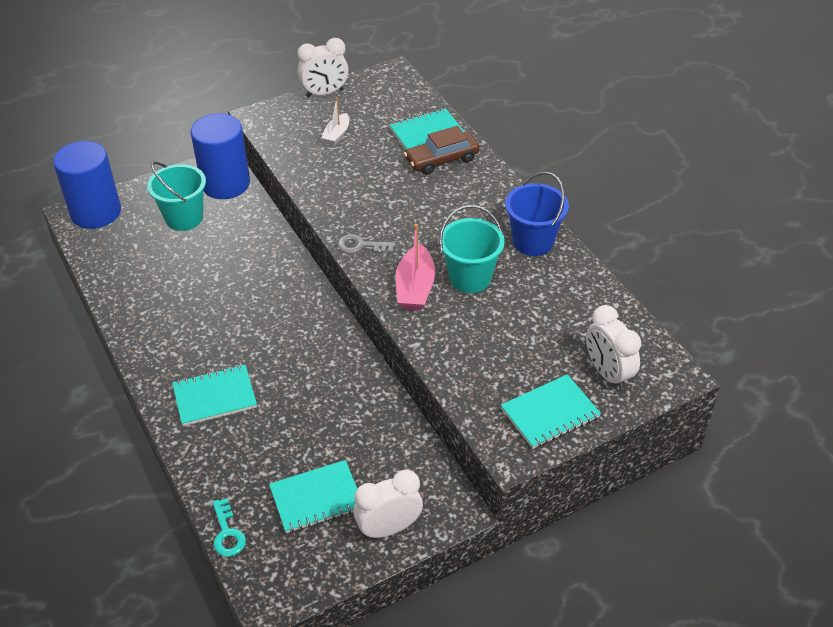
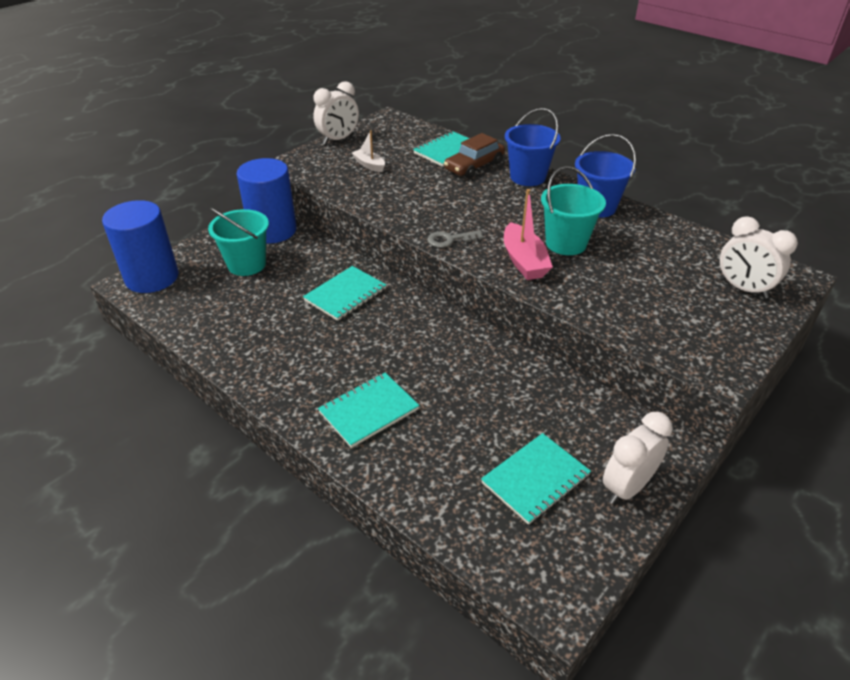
camera: 20 degrees left, 5 degrees down
(227, 533) = (465, 545): turquoise key -> none
(337, 135) = (369, 165): white boat -> white boat turned 135 degrees clockwise
(488, 186) = (528, 177): none -> blue bucket
(550, 413) = (724, 332): turquoise notebook -> turquoise notebook (345, 295)

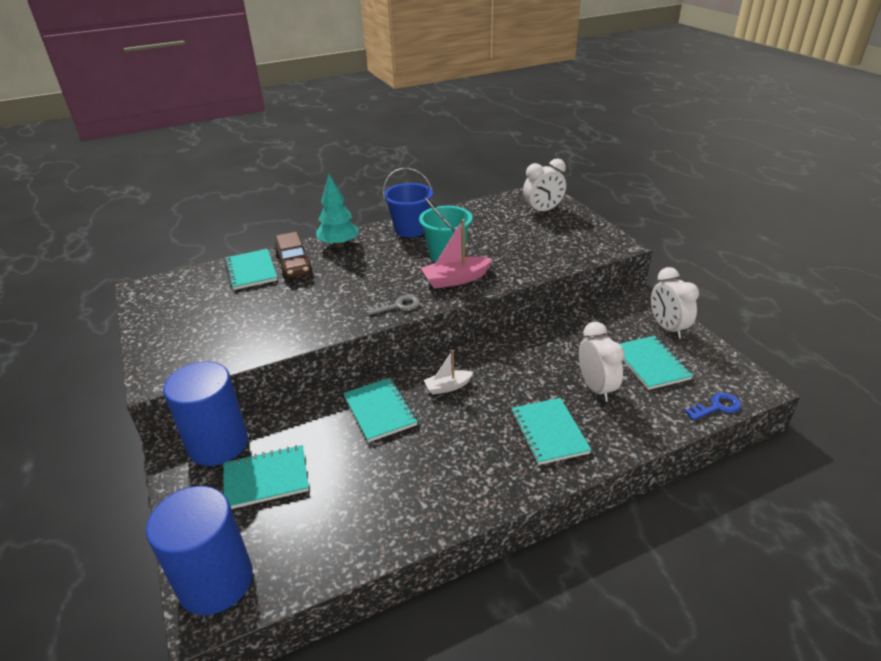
camera: 65 degrees left, 5 degrees down
(247, 264) = (266, 478): turquoise bucket -> turquoise notebook
(338, 139) = (145, 331): white clock -> white clock (596, 388)
(369, 165) = (224, 322): white boat -> white boat (447, 387)
(450, 240) = (398, 306): grey key -> grey key turned 120 degrees counterclockwise
(487, 558) = (716, 407): none -> blue key
(524, 261) = (455, 279): pink boat -> pink boat turned 150 degrees clockwise
(528, 177) = (339, 245): blue bucket -> turquoise tree

